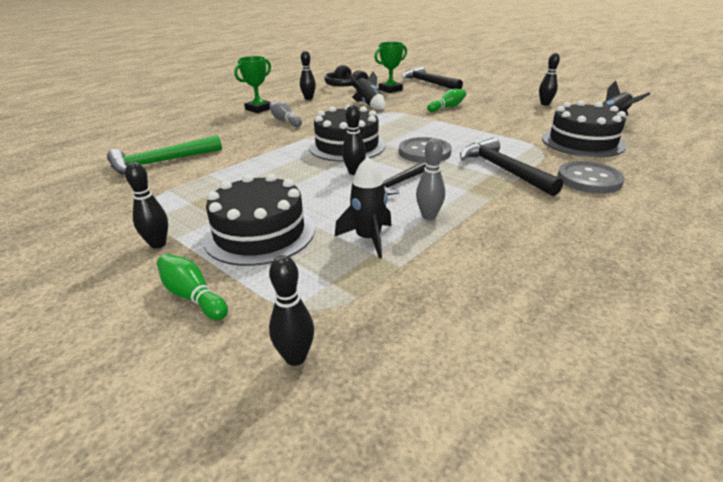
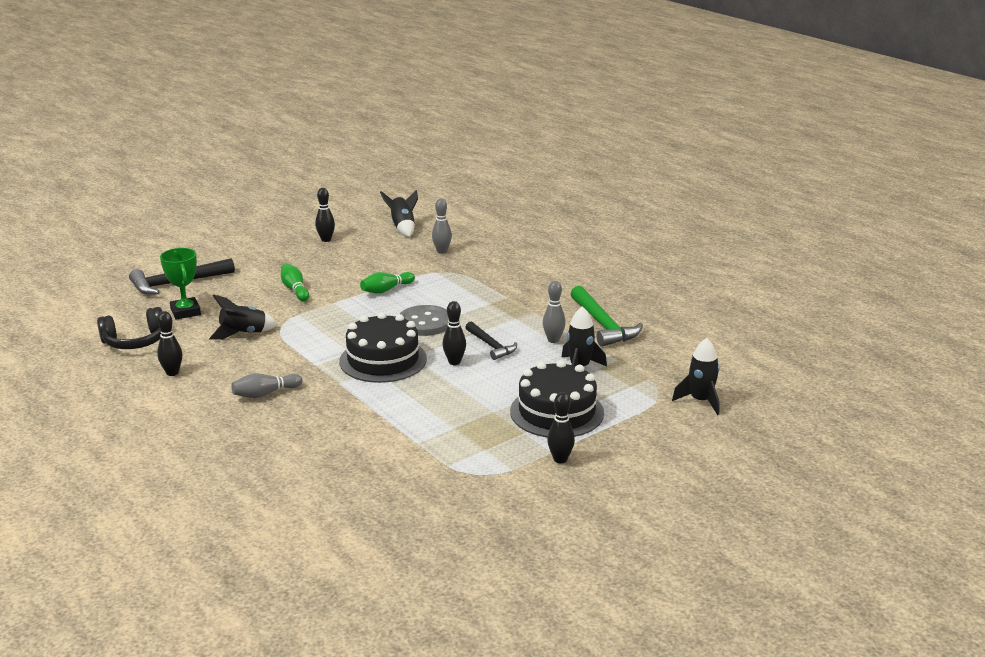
camera: 80 degrees left, 5 degrees down
(161, 162) = (364, 477): green hammer -> green hammer (603, 325)
(193, 296) = (637, 438): green bowling pin -> green bowling pin (386, 290)
(258, 109) = (192, 413): green trophy -> none
(295, 357) = (700, 401): black bowling pin -> black rocket
(503, 170) = (484, 296): black hammer -> none
(582, 142) = (442, 251): black cake -> grey bowling pin
(589, 179) = (517, 270): grey button -> none

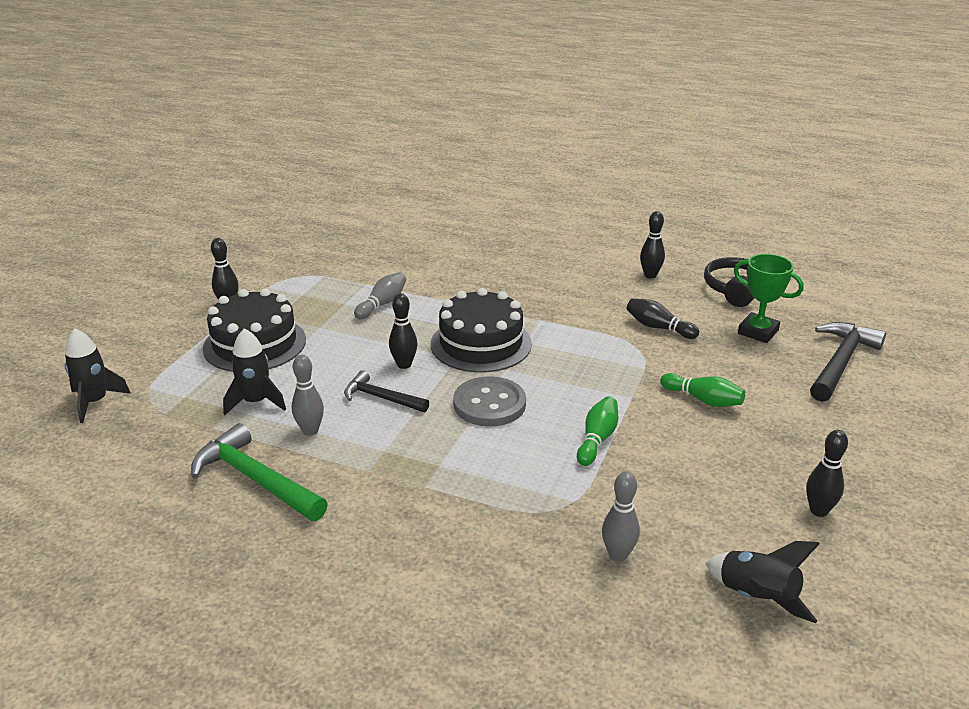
camera: 150 degrees right, 5 degrees up
(243, 334) = (658, 328): black rocket -> black bowling pin
(265, 394) = (543, 282): grey bowling pin -> grey bowling pin (382, 304)

